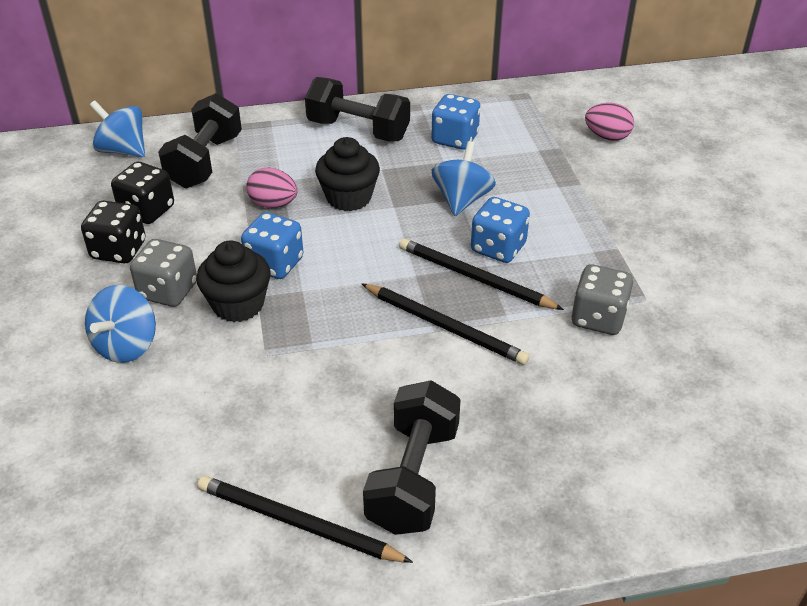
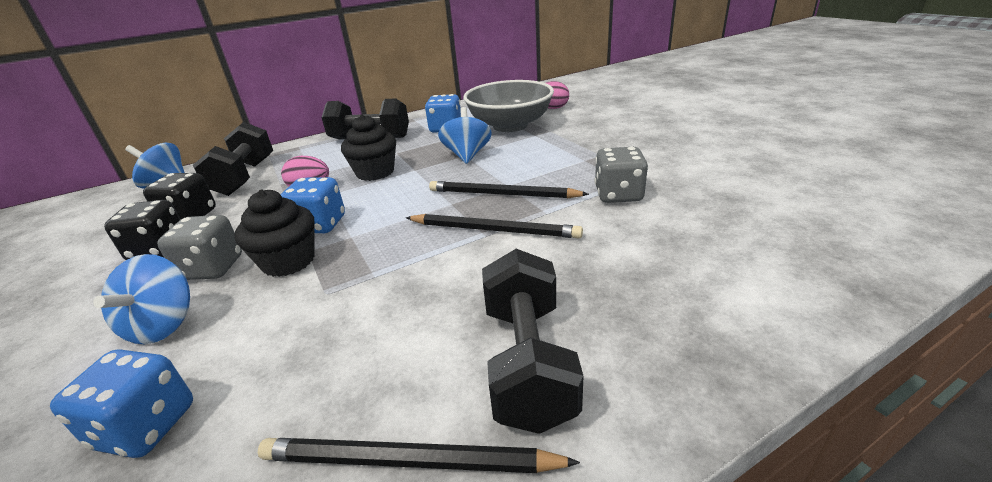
camera: 15 degrees left, 10 degrees down
(498, 248) = (511, 174): blue dice -> blue dice (146, 426)
(536, 158) = (510, 125): none -> grey bowl

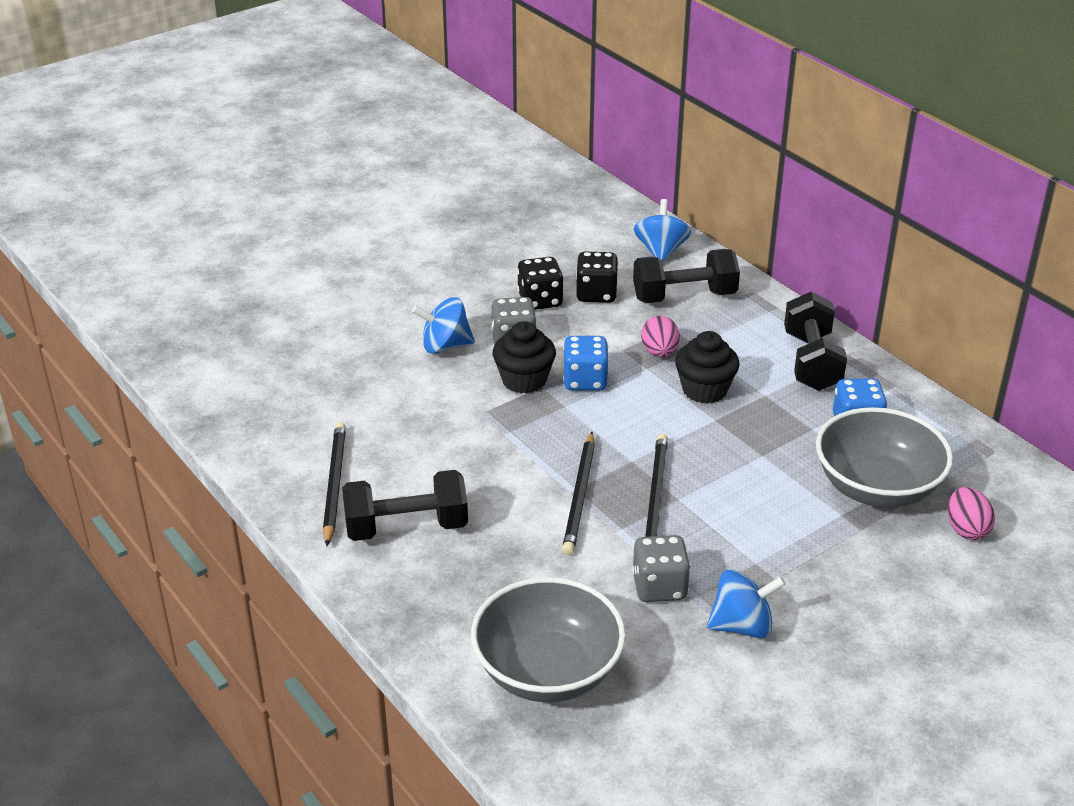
camera: 80 degrees right, 5 degrees up
(146, 426) = (360, 378): blue dice -> none
(467, 155) = (761, 457): blue spinning top -> blue spinning top (742, 626)
(753, 250) = (547, 671): none -> grey bowl

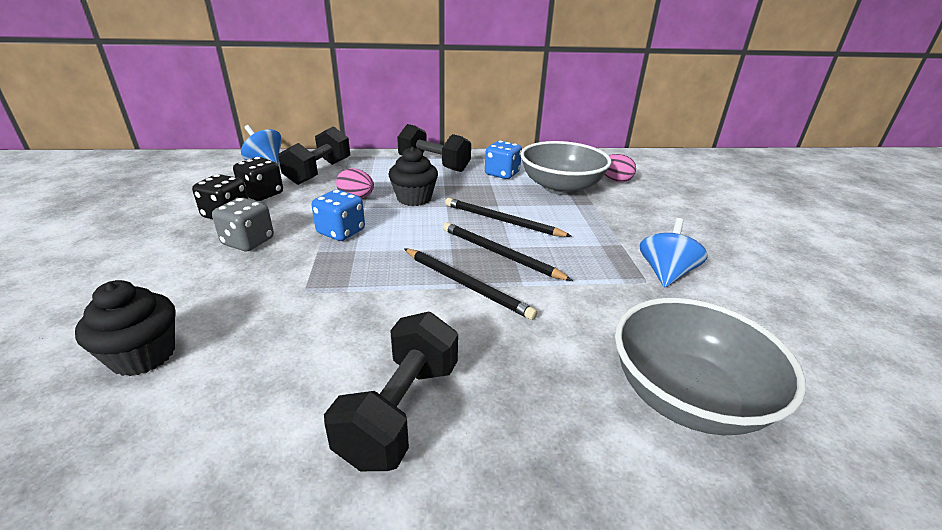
camera: 60 degrees left, 5 degrees down
(334, 484) = (262, 446): black pencil -> black pencil (502, 221)
(445, 346) = (192, 274): blue spinning top -> none
(524, 380) = (299, 255): black cupcake -> black cupcake (143, 355)
(659, 587) = (603, 291): grey dice -> none

